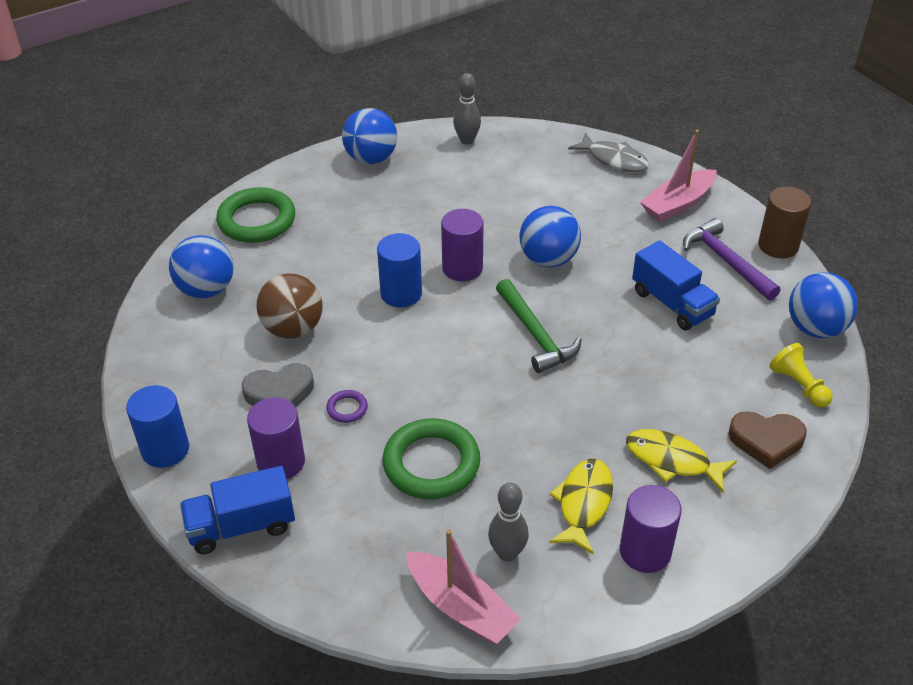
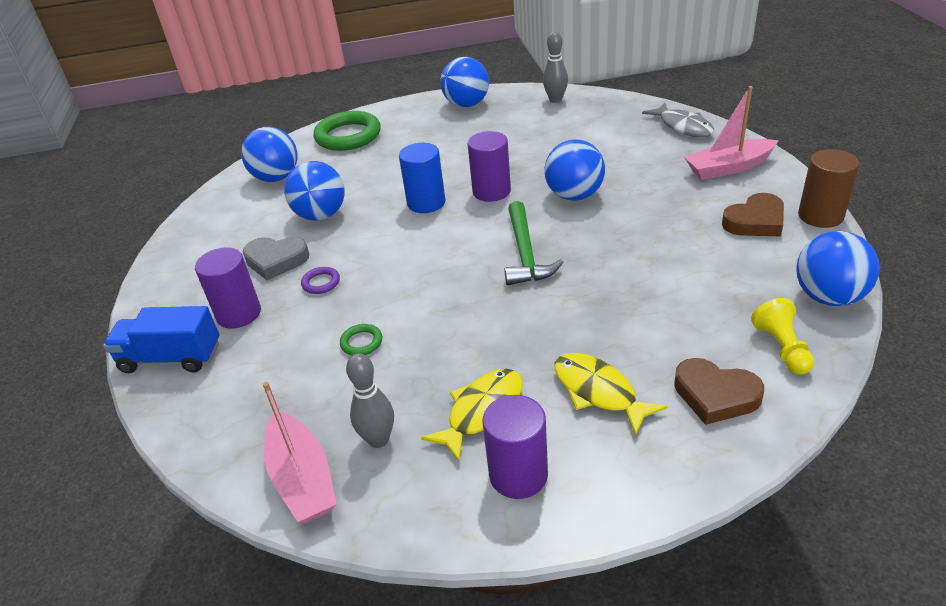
camera: 25 degrees right, 5 degrees down
(165, 449) = (160, 286): blue cylinder -> none
(293, 329) = (321, 215): brown ball -> blue ball
(431, 463) = (361, 342): green ring -> green ring, size x0.44
(672, 303) = (677, 249): blue truck -> none
(726, 261) = (755, 221): purple hammer -> brown heart

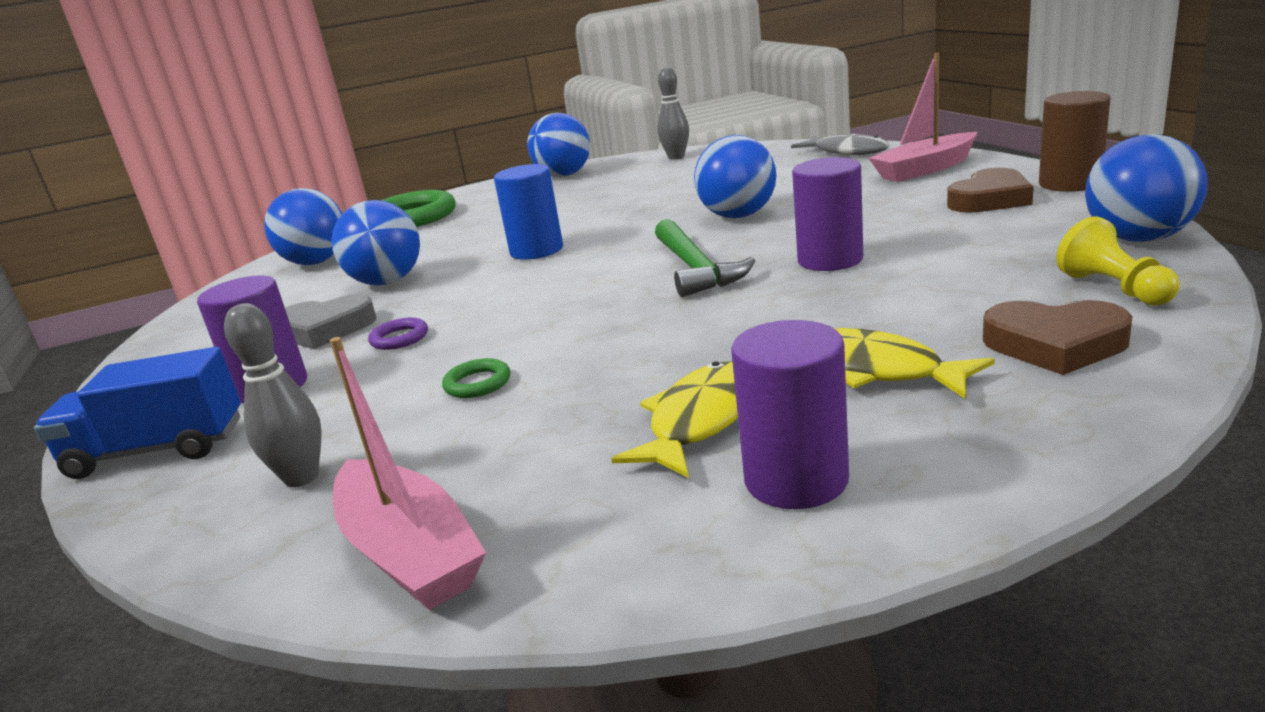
camera: 10 degrees left, 15 degrees down
(378, 439) = (536, 481): grey bowling pin -> grey bowling pin (301, 477)
(491, 191) = (624, 229): purple cylinder -> purple cylinder (830, 260)

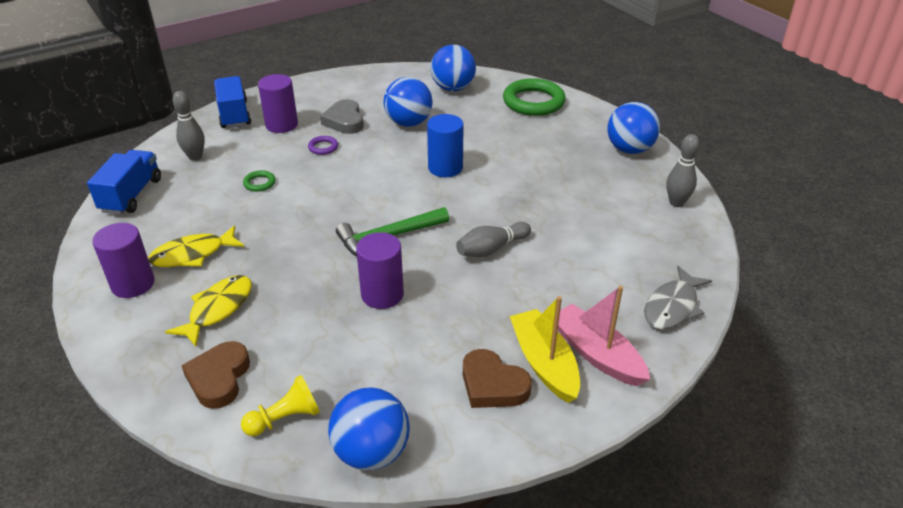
camera: 75 degrees right, 15 degrees up
(409, 552) = (131, 195): pink boat -> blue truck
(699, 421) = (193, 254): yellow fish -> yellow fish turned 135 degrees clockwise
(738, 216) = (491, 249): blue ball -> grey bowling pin
(945, 184) = (544, 363): none -> yellow boat
(1070, 184) = (524, 441): brown cylinder -> none

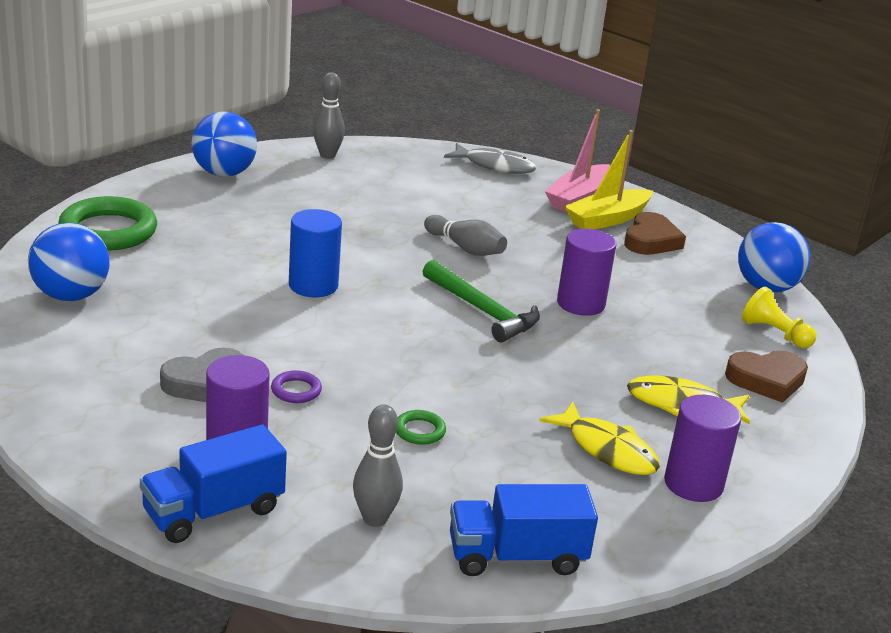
camera: 110 degrees left, 10 degrees down
(408, 123) = (197, 324): blue ball -> none

